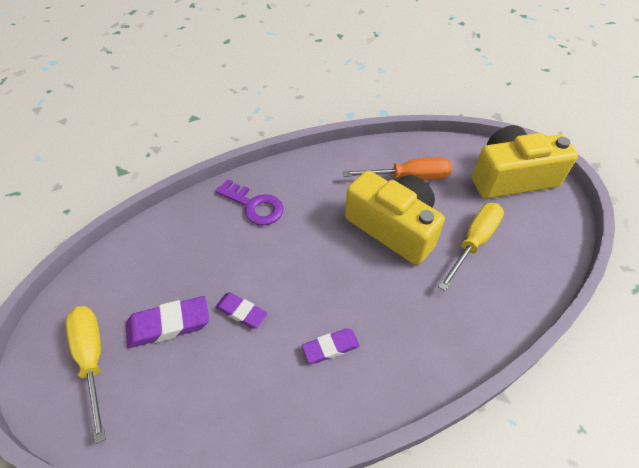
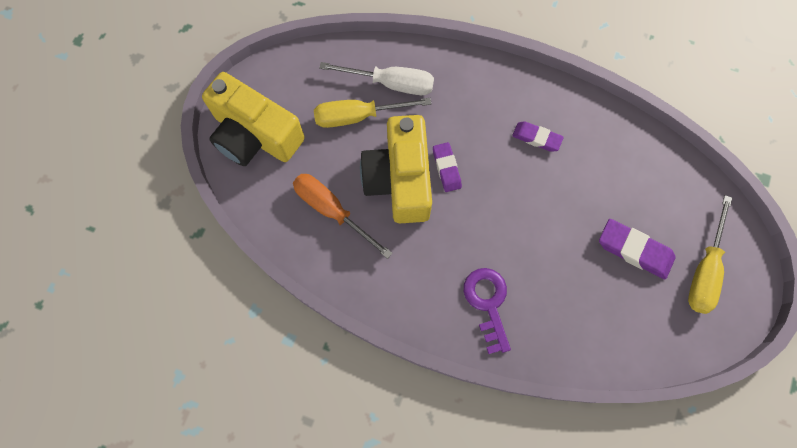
camera: 135 degrees left, 20 degrees up
(241, 312) = (575, 214): purple eraser -> purple eraser (446, 168)
(487, 286) = (391, 83): none -> white screwdriver

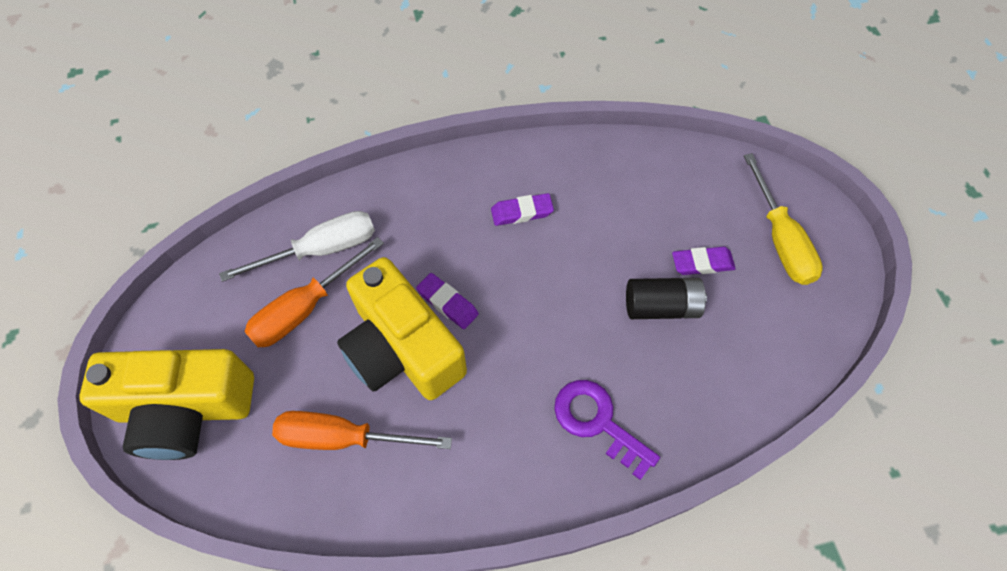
camera: 35 degrees left, 10 degrees down
(358, 116) = (305, 308): yellow screwdriver -> orange screwdriver
(583, 260) = (661, 306): none -> black battery
(634, 250) = (702, 263): purple eraser -> purple eraser, size x0.65

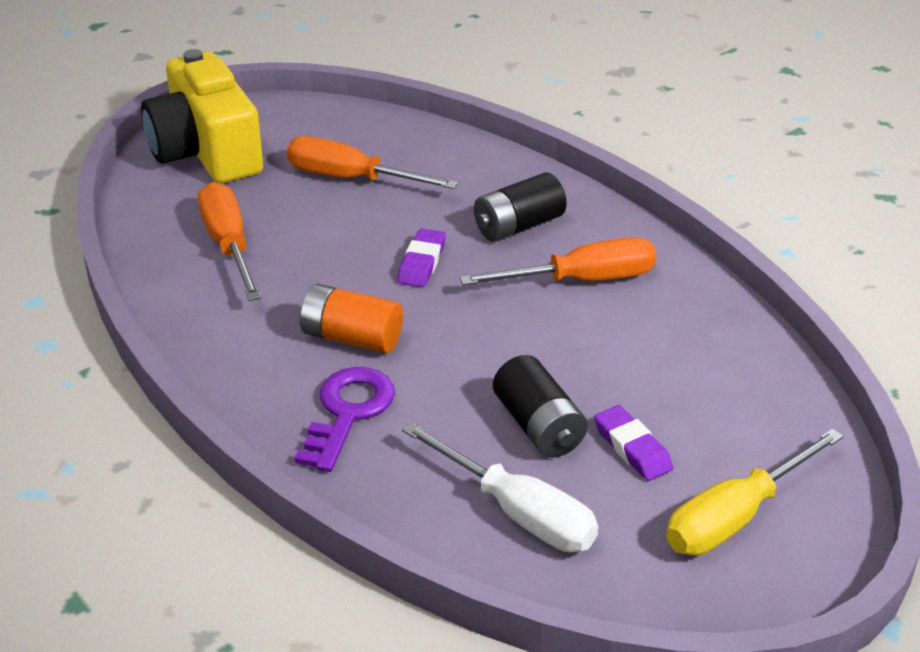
camera: 65 degrees right, 25 degrees down
(321, 249) = (424, 166): white screwdriver -> white screwdriver (518, 512)
(402, 349) = (347, 250): yellow camera -> none
(438, 221) = (518, 226): none -> black battery
(513, 387) = (351, 338): none -> orange battery
(522, 212) = (581, 280): purple eraser -> orange screwdriver

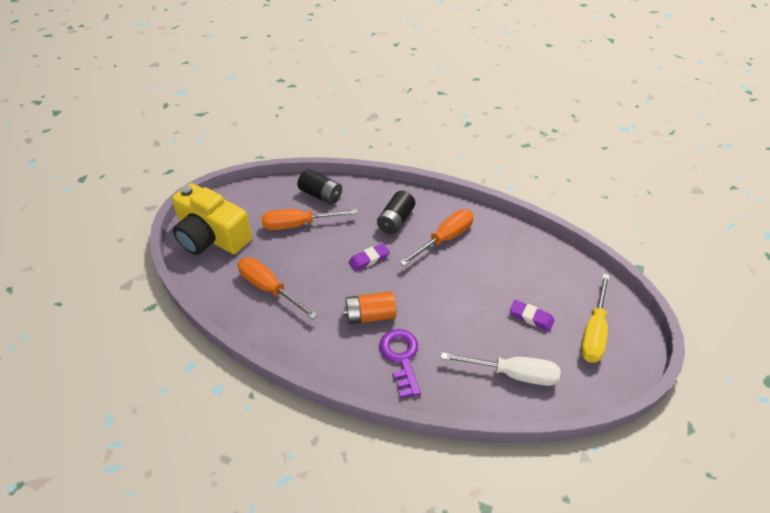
camera: 30 degrees left, 10 degrees up
(422, 263) = (369, 259): purple eraser -> purple eraser turned 75 degrees clockwise
(538, 426) = (486, 324): black battery -> black battery (321, 195)

